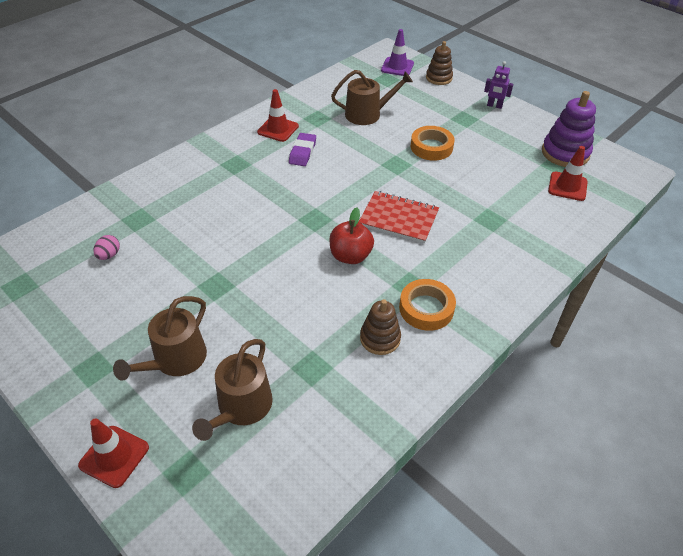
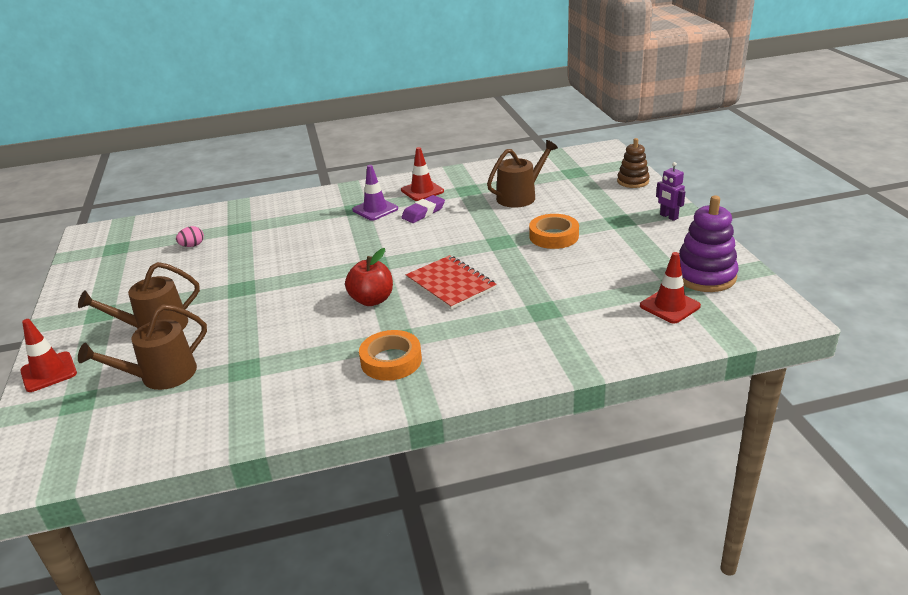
camera: 35 degrees right, 15 degrees down
(367, 114) = (520, 196): brown watering can -> brown watering can turned 60 degrees counterclockwise
(380, 338) = (323, 368): brown stacking toy -> none
(397, 67) = (598, 164): purple traffic cone -> purple traffic cone (375, 209)

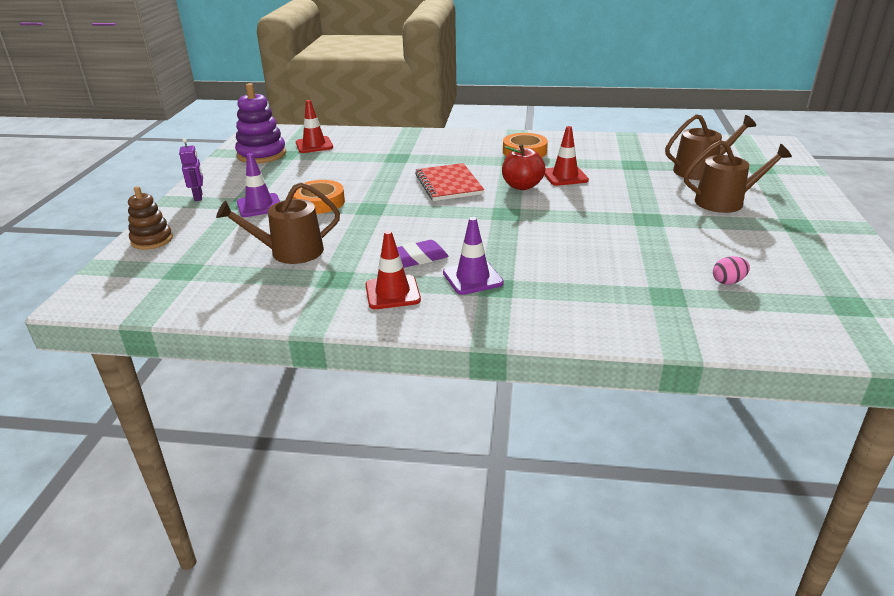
camera: 160 degrees left, 0 degrees up
(49, 372) = (805, 188): red traffic cone -> red traffic cone (565, 176)
(601, 221) = (259, 206): none -> purple traffic cone

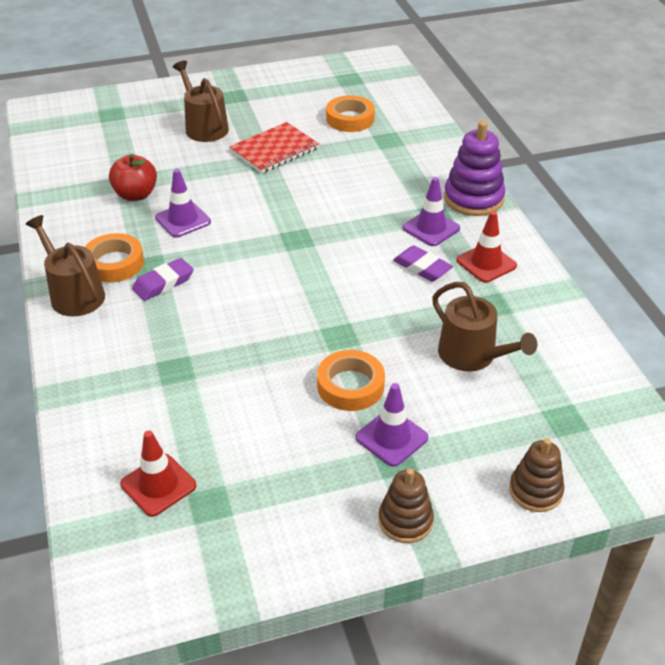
camera: 115 degrees left, 10 degrees up
(198, 197) = (405, 520): purple robot -> brown stacking toy
(261, 154) = (223, 535): purple stacking toy -> purple stacking toy (473, 198)
(448, 184) = (244, 296): red notebook -> red notebook (274, 150)
(488, 162) = (163, 283): none -> purple eraser
(522, 186) = (223, 243): red apple -> red apple (136, 195)
(565, 176) = (183, 220): red traffic cone -> purple traffic cone
(700, 170) = (132, 143): brown watering can -> brown watering can (74, 294)
(728, 282) = (350, 119): pink egg -> orange tape

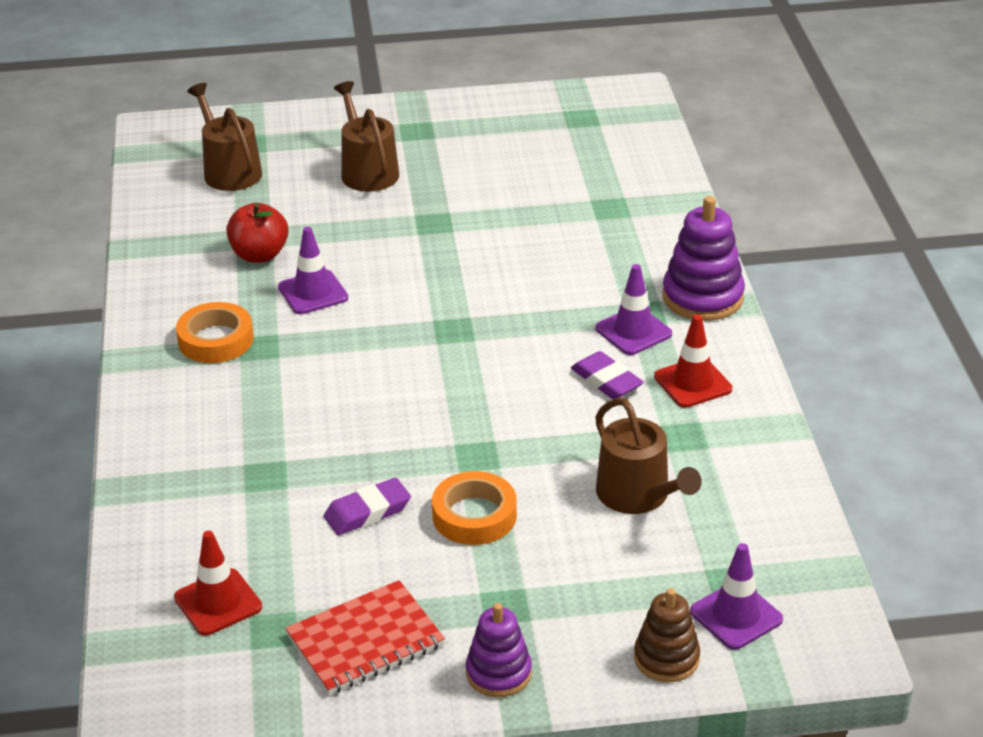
camera: 10 degrees right, 5 degrees down
(74, 294) = (159, 373): brown watering can -> brown watering can (229, 171)
(163, 283) = (272, 370): purple eraser -> purple eraser (367, 512)
(274, 150) = (453, 210): red notebook -> red notebook (365, 640)
(350, 119) = (566, 174): orange tape -> none
(391, 438) = (508, 580): purple traffic cone -> purple traffic cone (736, 616)
(405, 520) = (498, 673): brown stacking toy -> purple stacking toy

